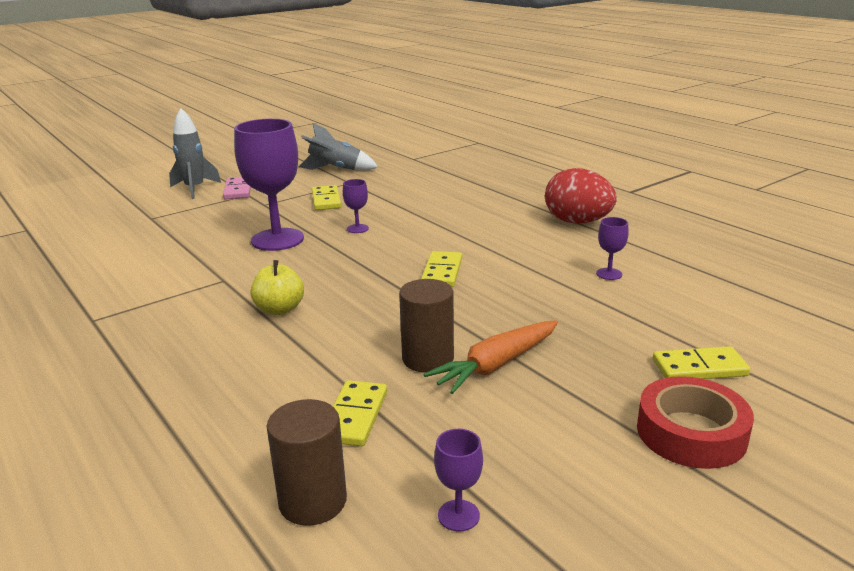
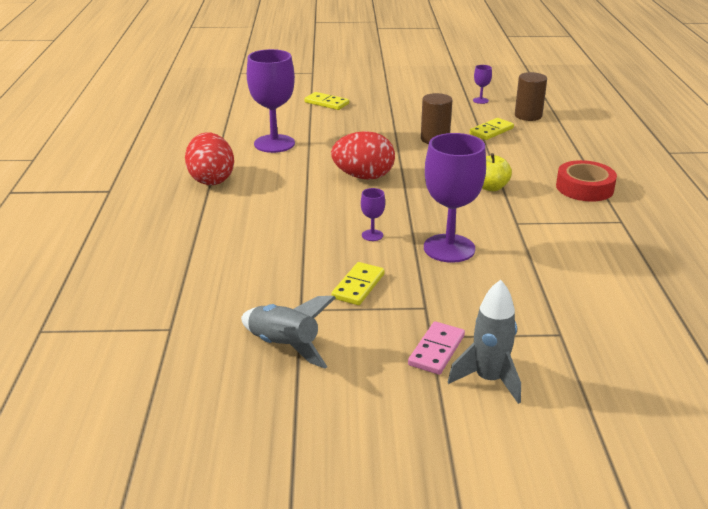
camera: 145 degrees left, 5 degrees up
(442, 272) = (363, 177): yellow domino -> red egg
(496, 365) = (407, 128): orange carrot -> none
(609, 274) = (274, 144): purple goblet -> purple goblet, size x2.32
(691, 433) = (371, 92): red tape -> red tape (584, 188)

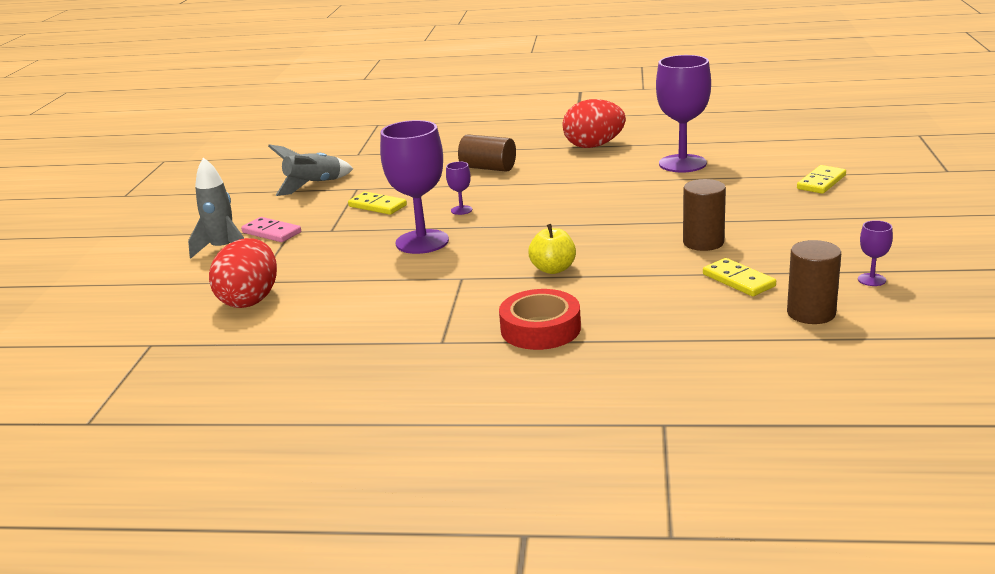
camera: 100 degrees right, 5 degrees down
(257, 230) = (488, 168): none -> brown cylinder
(363, 177) = (592, 205): red egg -> red egg (250, 300)

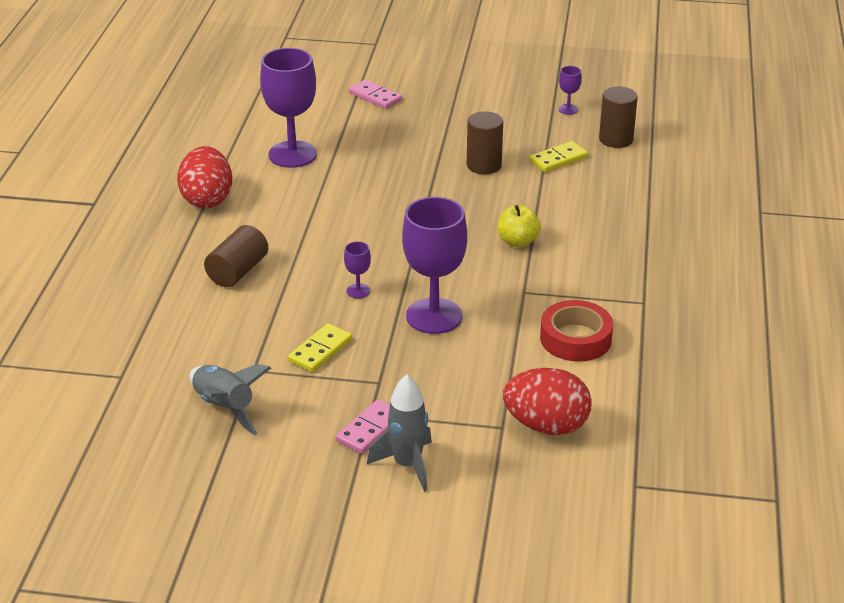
camera: 90 degrees left, 10 degrees up
(540, 329) = (626, 253): red tape -> red tape (575, 338)
(821, 182) = (375, 97): yellow domino -> pink domino

